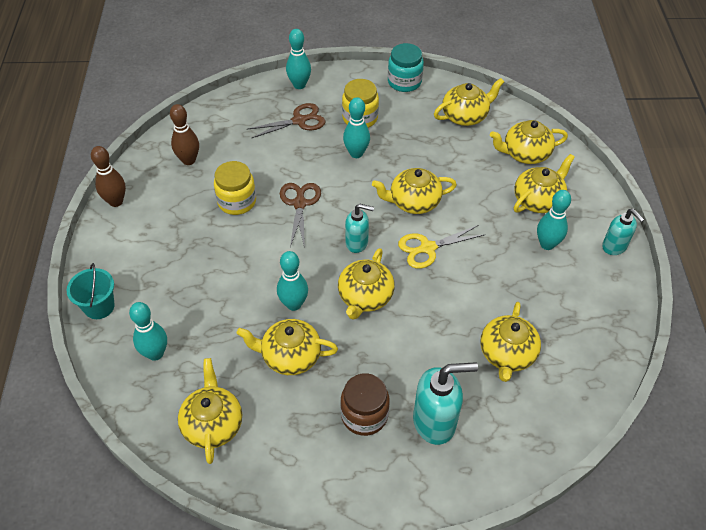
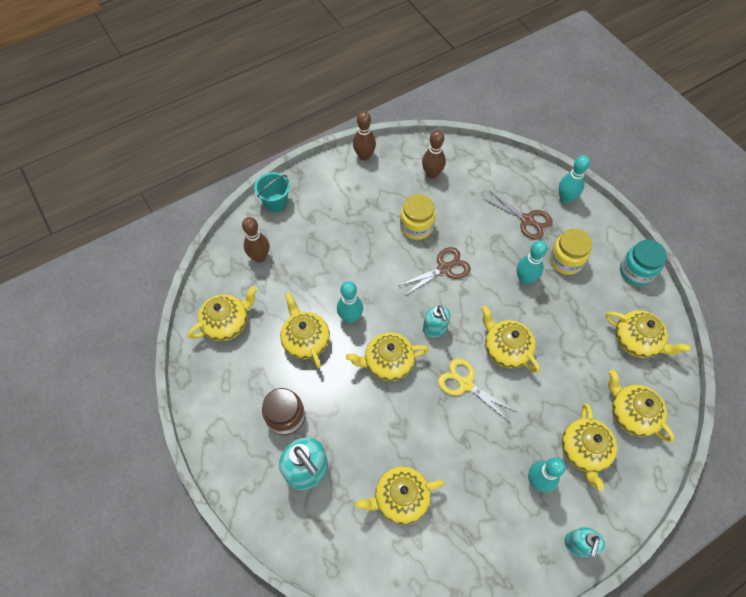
camera: 60 degrees right, 10 degrees up
(155, 353) = (260, 257): turquoise bowling pin -> brown bowling pin
(538, 200) = (584, 450): yellow teapot -> yellow teapot turned 75 degrees clockwise

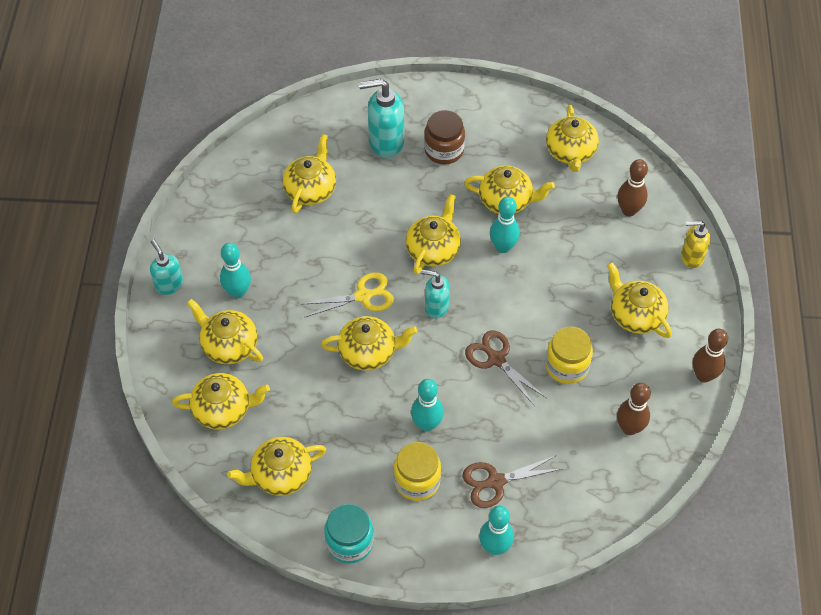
camera: 125 degrees right, 5 degrees down
(275, 202) = (691, 257): turquoise bucket -> yellow soap dispenser
(347, 210) = (635, 315): none -> yellow teapot
(444, 268) = (496, 359): brown scissors -> brown scissors turned 135 degrees clockwise

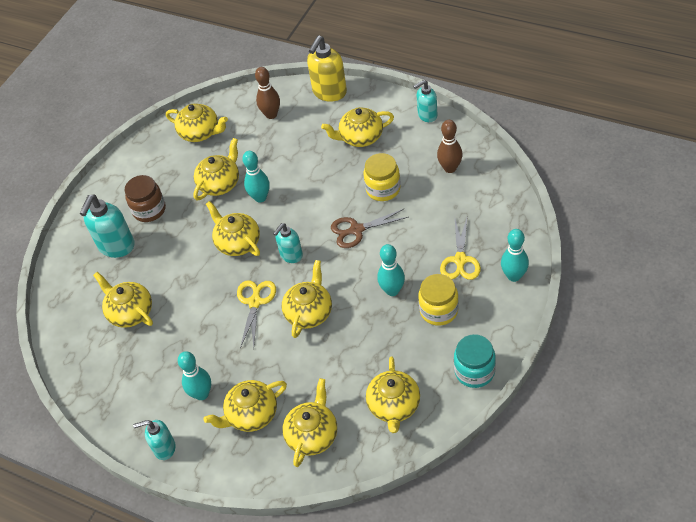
camera: 60 degrees left, 5 degrees down
(495, 482) = (460, 260): brown scissors -> yellow scissors
(691, 257) = (329, 92): yellow soap dispenser -> yellow soap dispenser, size x1.61
(703, 375) = (427, 115): brown bowling pin -> turquoise soap dispenser

